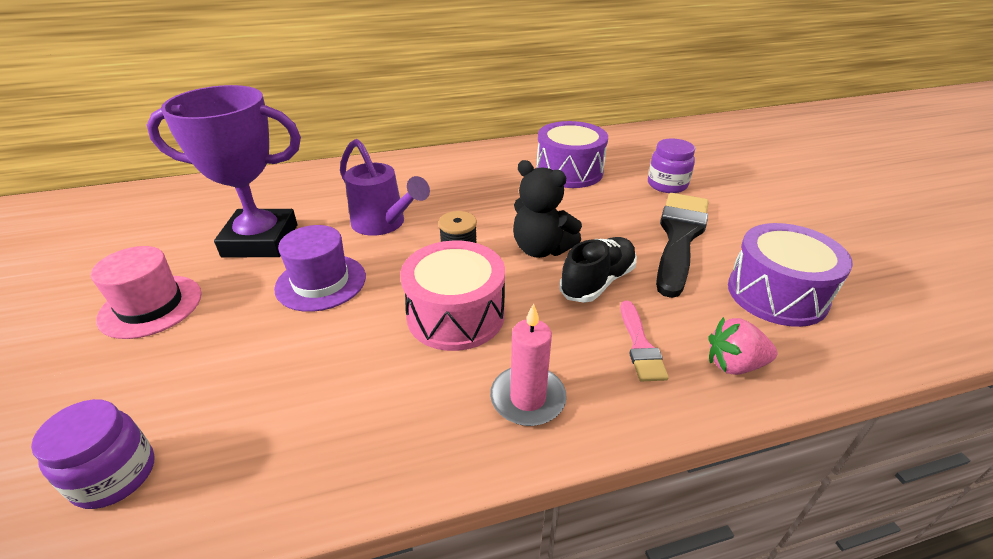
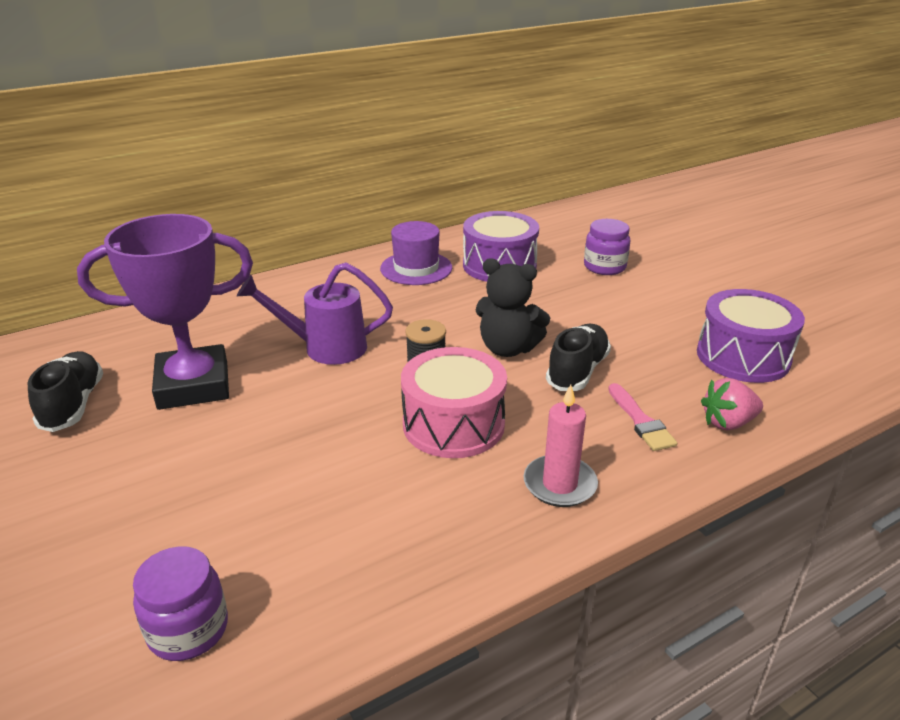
camera: 15 degrees left, 5 degrees down
(151, 306) = (109, 472): pink hat -> none
(163, 242) = (73, 405): none -> black shoe
(321, 282) = (292, 417): purple hat -> purple hat (416, 268)
(383, 224) = (326, 347): purple watering can -> purple watering can turned 150 degrees clockwise
(679, 237) = (637, 317): black brush -> none

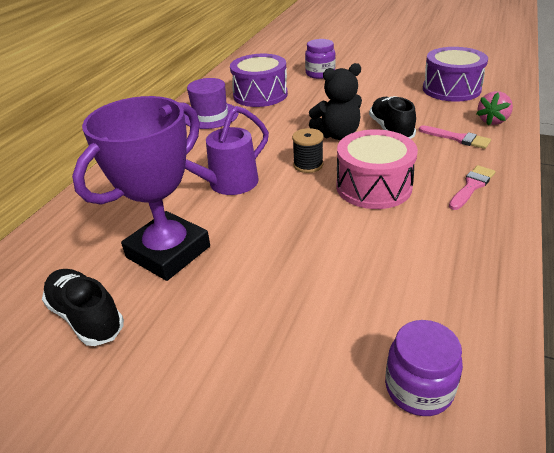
camera: 35 degrees left, 5 degrees up
(559, 484) = (471, 186): pink candle -> pink brush

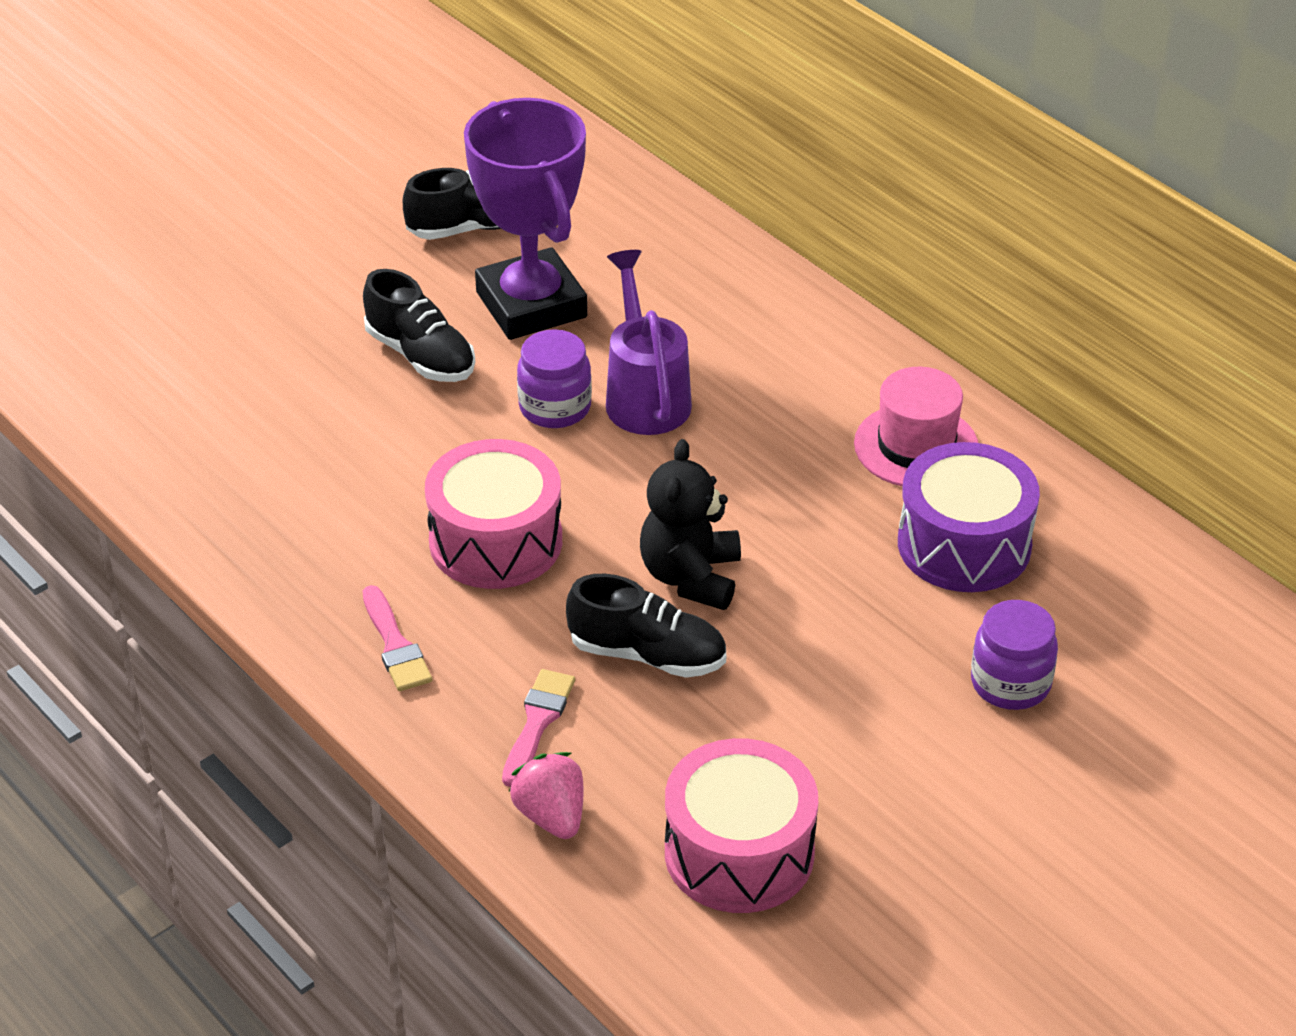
camera: 115 degrees right, 5 degrees up
(210, 115) = (916, 446): purple hat -> pink hat
(250, 277) = (420, 355): none -> black shoe
(308, 165) = (621, 499): black spool -> none
(418, 388) = (166, 410): purple jar -> purple jar (555, 407)
(451, 89) = (739, 853): purple drum -> pink drum
(457, 138) = (537, 722): pink brush -> pink brush turned 135 degrees clockwise

